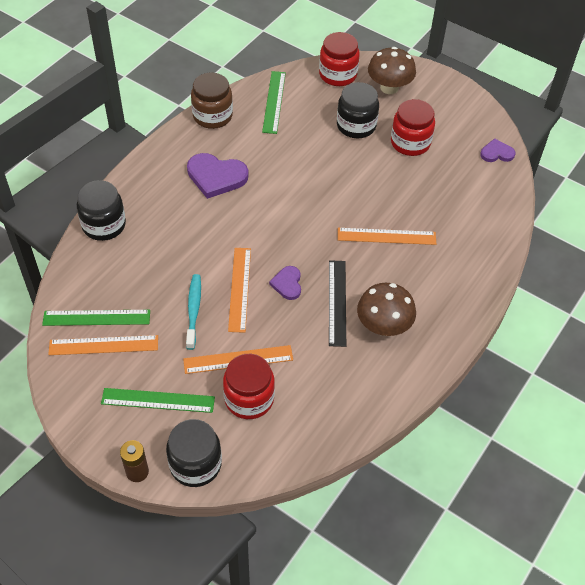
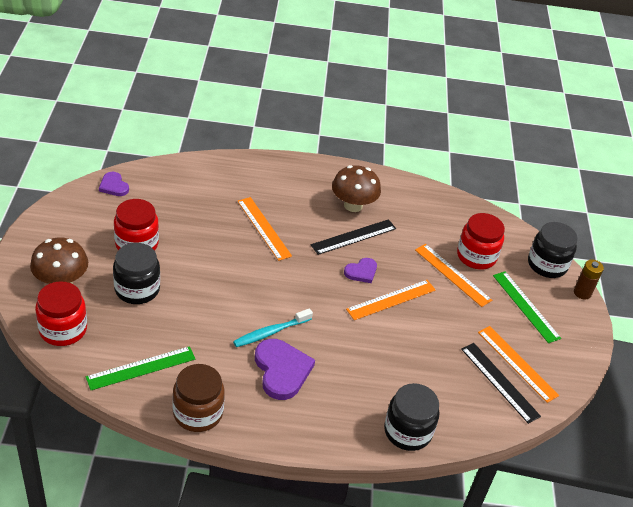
camera: 125 degrees left, 10 degrees down
(96, 317) = (499, 382): green ruler -> black ruler
(194, 310) = (436, 320): turquoise toothbrush -> turquoise toothbrush (270, 332)

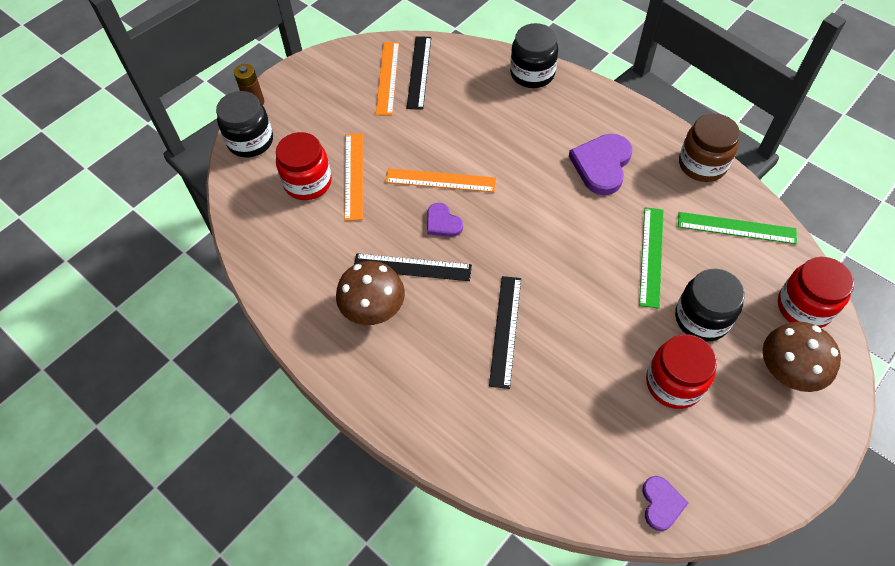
camera: 135 degrees left, 15 degrees up
(263, 228) = (505, 330): orange ruler -> black ruler
(270, 332) = (587, 204): turquoise toothbrush -> none
(361, 272) = (442, 222): purple heart -> purple heart turned 135 degrees counterclockwise
(526, 306) = (321, 115): green ruler -> green ruler (651, 256)

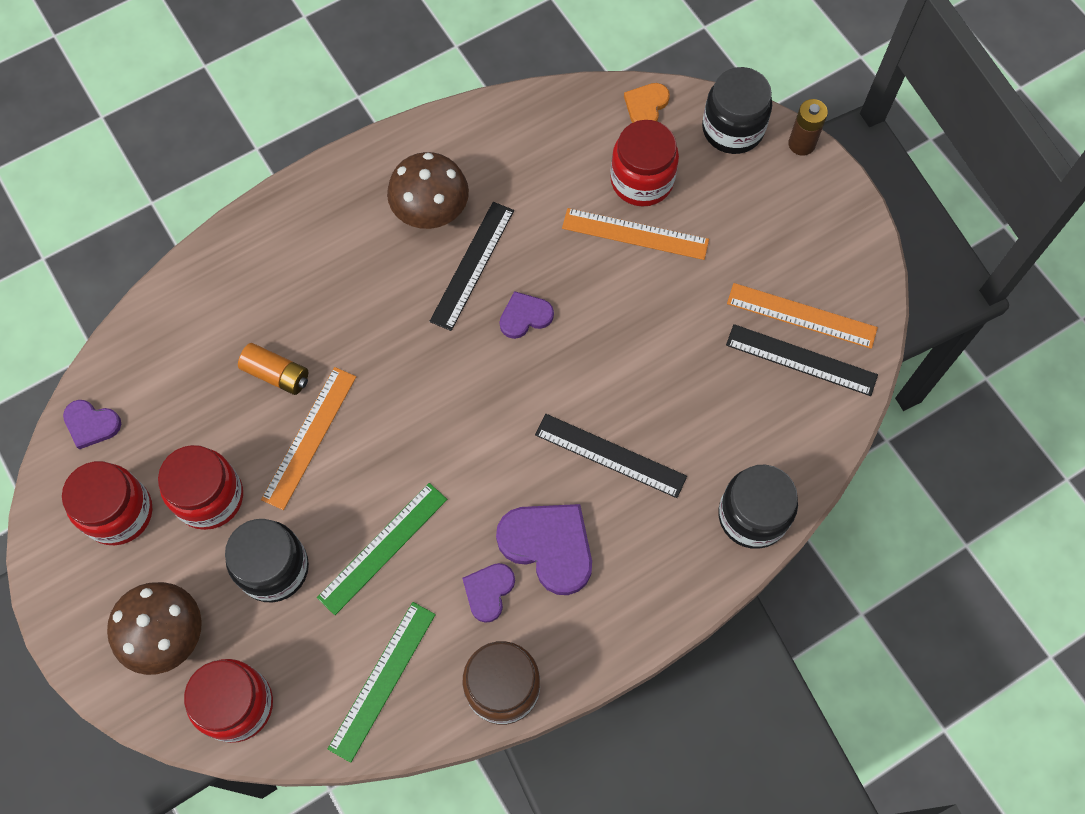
camera: 105 degrees right, 10 degrees up
(241, 195) = (646, 106): none -> orange heart
(440, 180) = (592, 333): orange ruler -> orange ruler (309, 437)
(505, 330) = (349, 340): black ruler -> black ruler (610, 456)
(555, 372) = (276, 374): none -> orange battery
(647, 188) = (488, 591): none -> purple heart
(651, 256) = (382, 547): green ruler -> green ruler turned 75 degrees counterclockwise
(720, 447) = (119, 512): none -> red jar

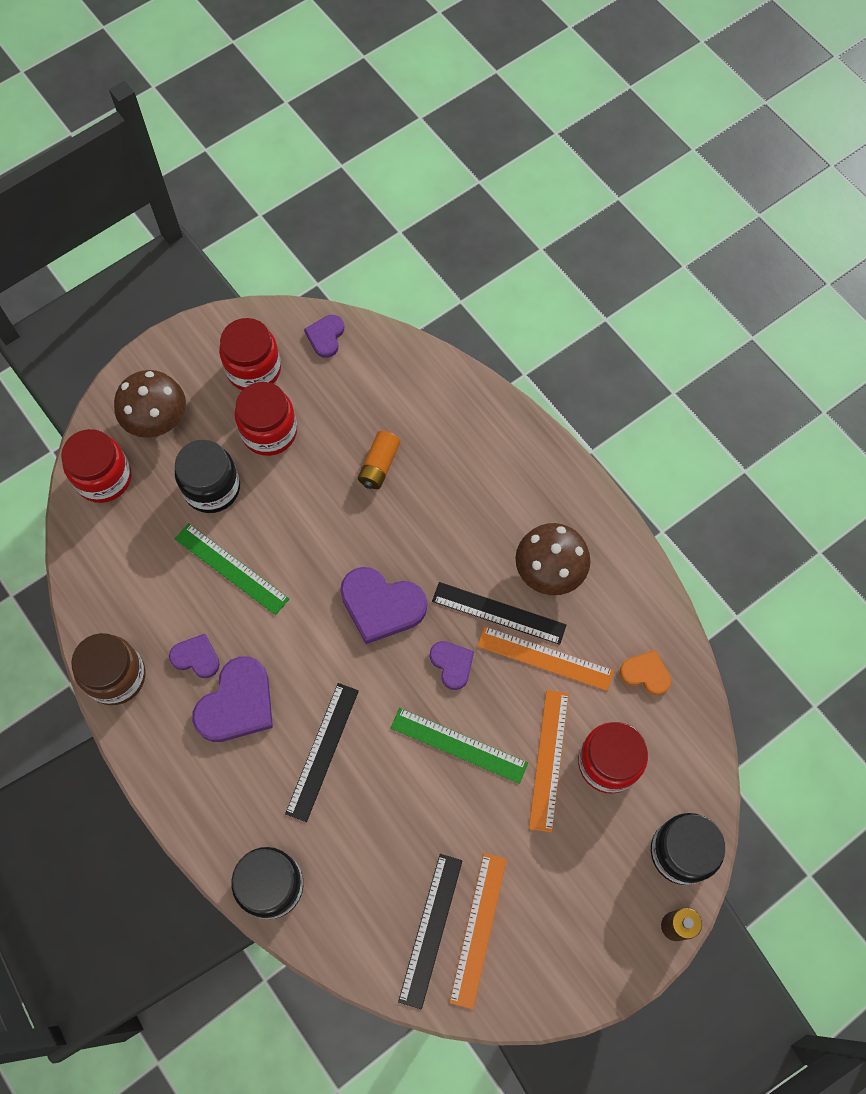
camera: 85 degrees right, 0 degrees up
(309, 437) = (325, 498): orange ruler -> orange ruler (545, 658)
(382, 680) = (122, 581): green ruler -> green ruler (459, 745)
(449, 383) = (381, 605): none -> purple heart
(646, 106) = (694, 762): orange heart -> orange heart (646, 673)

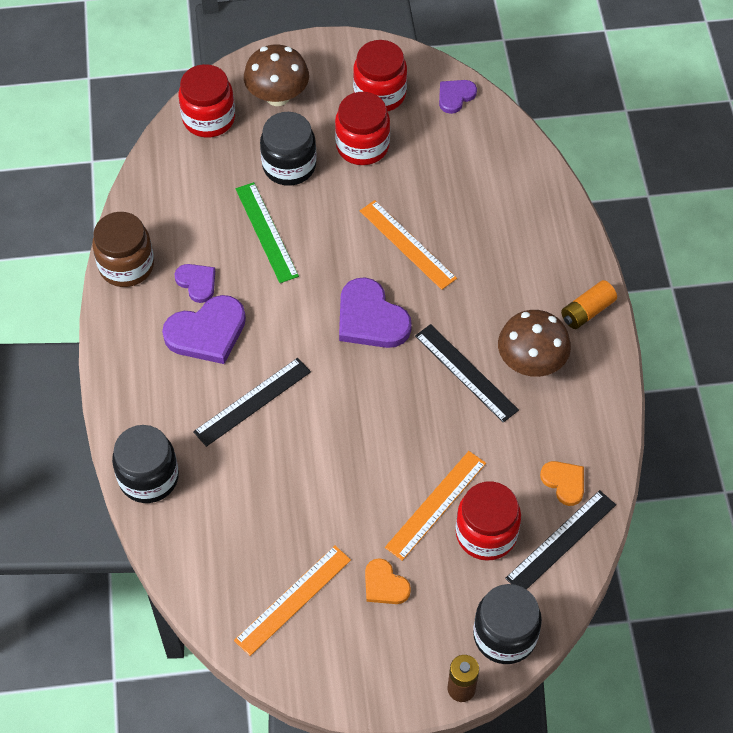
camera: 30 degrees right, 10 degrees down
(379, 465) = (437, 213): orange battery -> orange battery (587, 311)
(430, 929) = (254, 578): black ruler -> black ruler (561, 541)
(452, 664) = (401, 391): purple heart -> none
(459, 745) = (367, 454): green ruler -> none
(545, 658) = (483, 426): orange ruler -> orange ruler (407, 244)
(550, 865) = (384, 585): none -> orange heart

